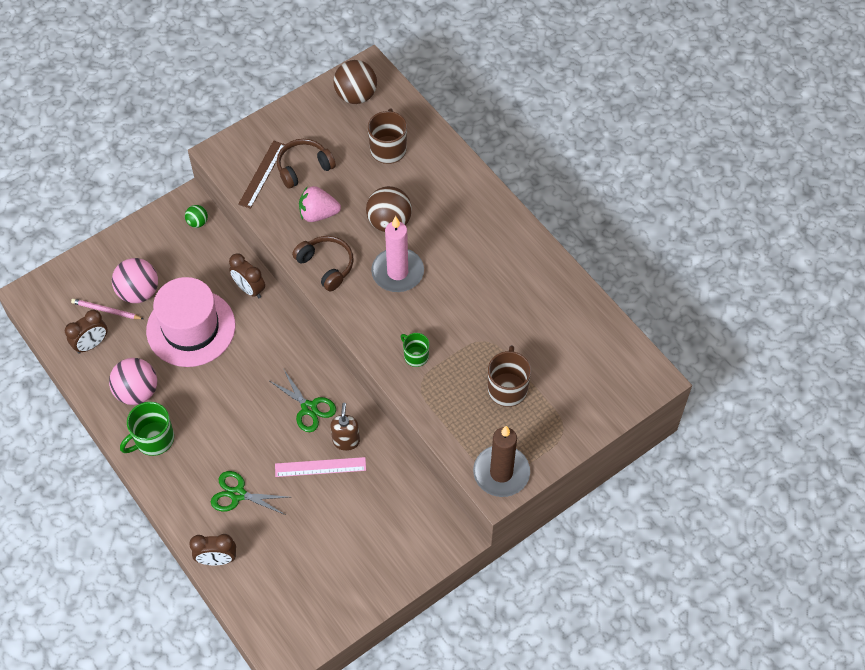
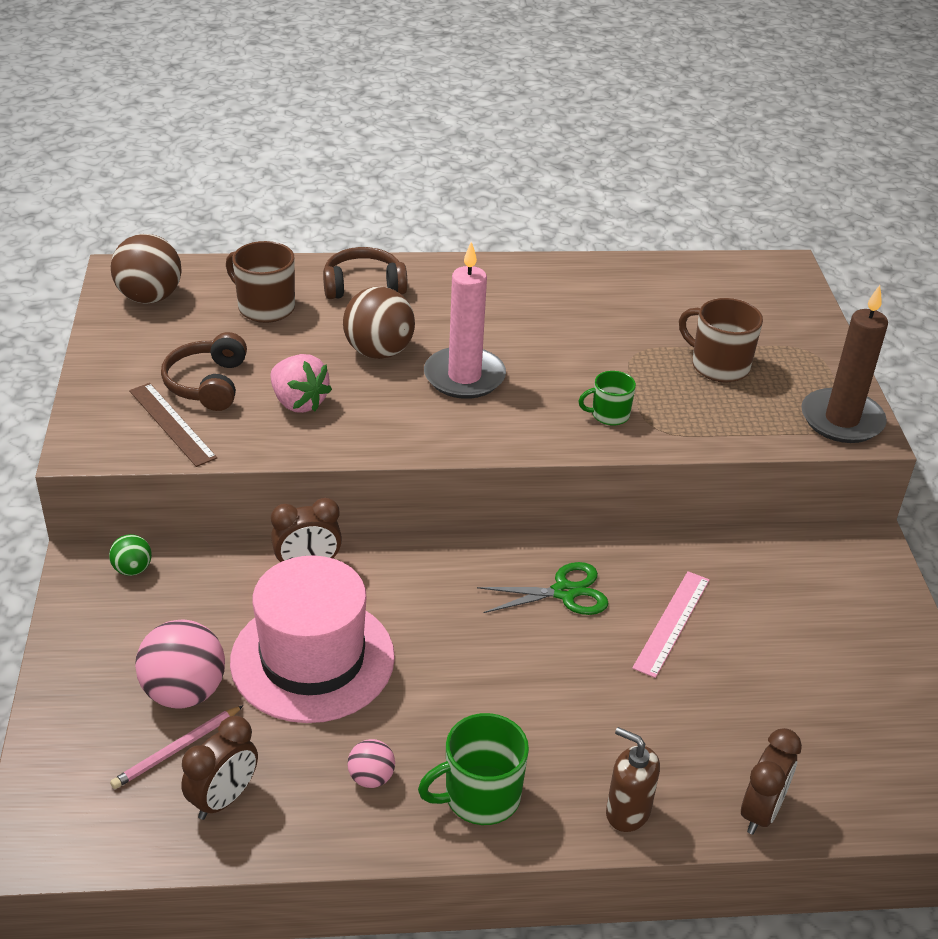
camera: 60 degrees left, 20 degrees down
(91, 344) = (223, 799): brown clock -> brown clock turned 45 degrees clockwise
(137, 392) = (371, 778): pink ball -> pink ball, size x0.52
(153, 439) = (480, 796): green mug -> green mug turned 75 degrees clockwise
(238, 494) = (657, 734): green scissors -> none
(318, 214) = (298, 402): pink strawberry -> pink strawberry turned 75 degrees counterclockwise
(326, 265) = (391, 430): brown headphones -> brown headphones (363, 285)
(346, 441) = (647, 579): brown soap dispenser -> brown soap dispenser (627, 812)

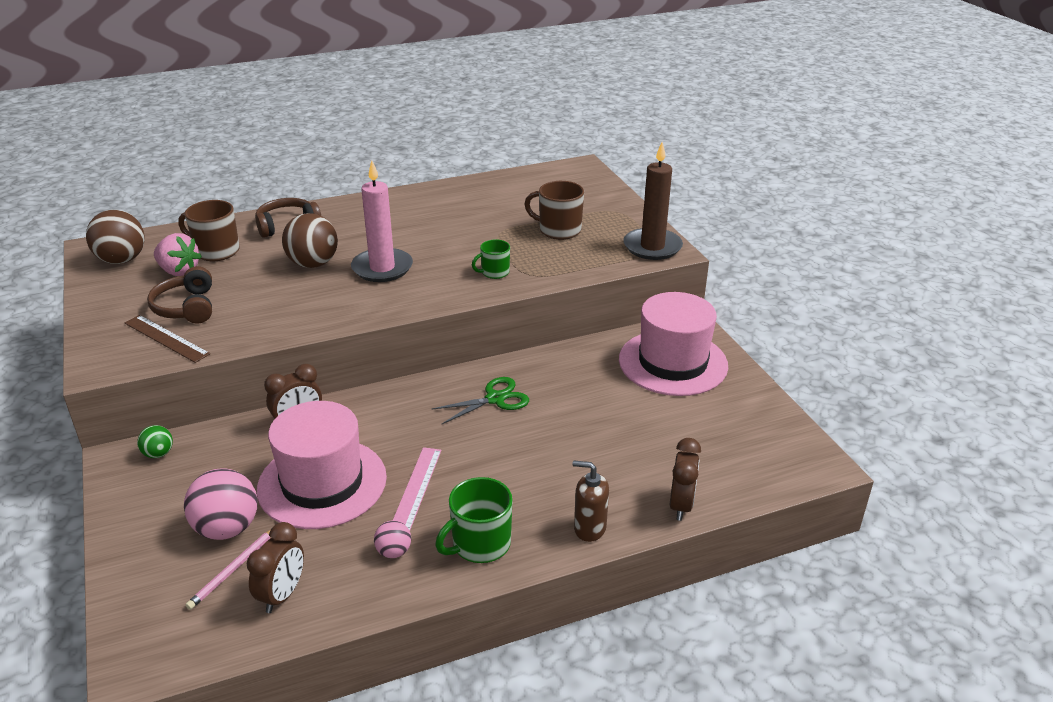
camera: 15 degrees left, 5 degrees down
(298, 402) = (262, 306): pink strawberry -> pink strawberry (179, 271)
(671, 623) = (577, 402): pink ruler -> pink ruler (415, 490)
(823, 594) = (673, 362): none -> pink hat

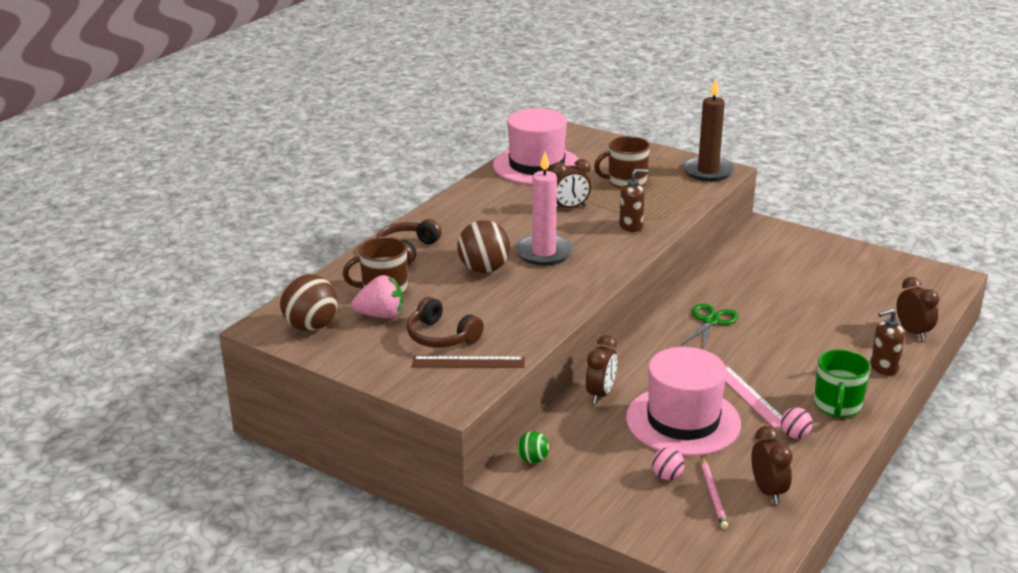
camera: 35 degrees left, 5 degrees down
(227, 528) = (667, 476): pink ball -> pink ball, size x0.52
(470, 236) = (569, 208): none -> brown clock
(494, 272) = (631, 226): green mug -> brown soap dispenser
(673, 362) = (786, 253): pink hat -> pink hat (536, 165)

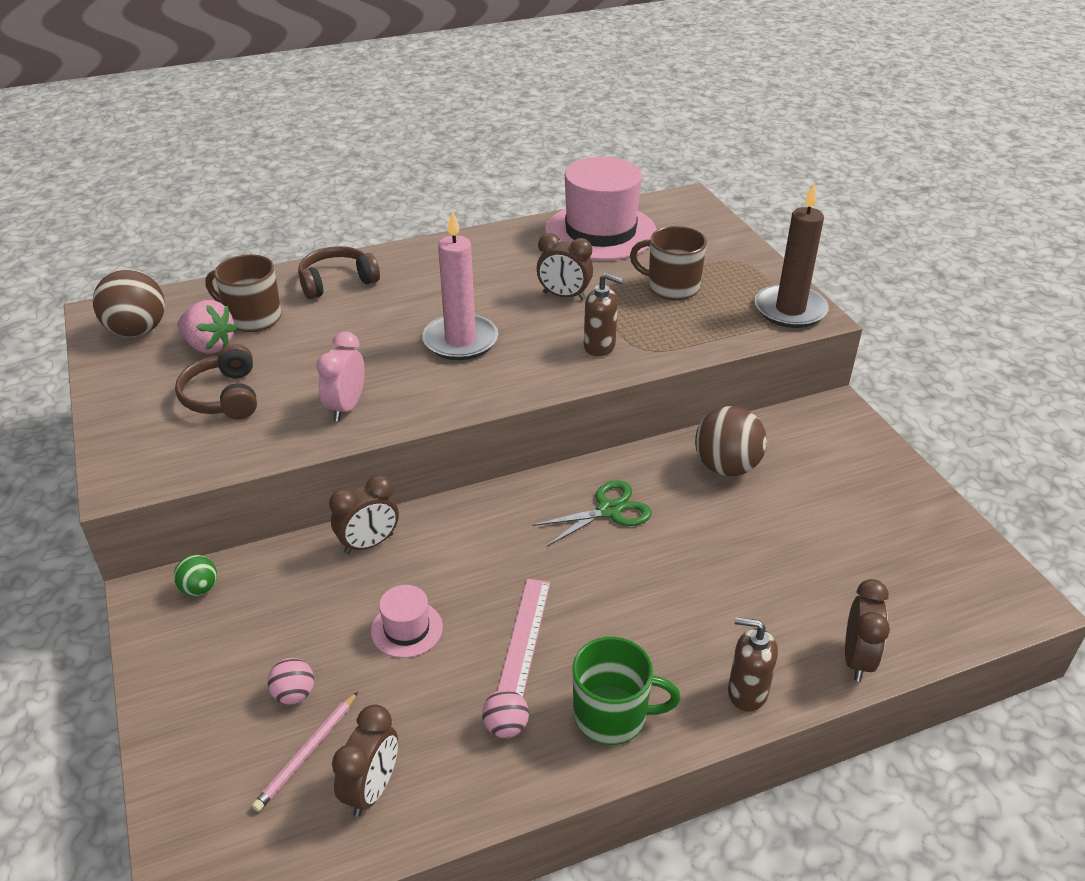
camera: 35 degrees right, 10 degrees up
(468, 362) = (202, 440): brown ruler -> none
(484, 269) = (374, 335): brown ball -> brown ball (726, 467)
(530, 311) = (346, 407): none -> pink clock
(683, 421) = (406, 629): pink hat -> pink hat, size x0.45
(837, 406) = (612, 716): green mug -> green mug turned 135 degrees counterclockwise

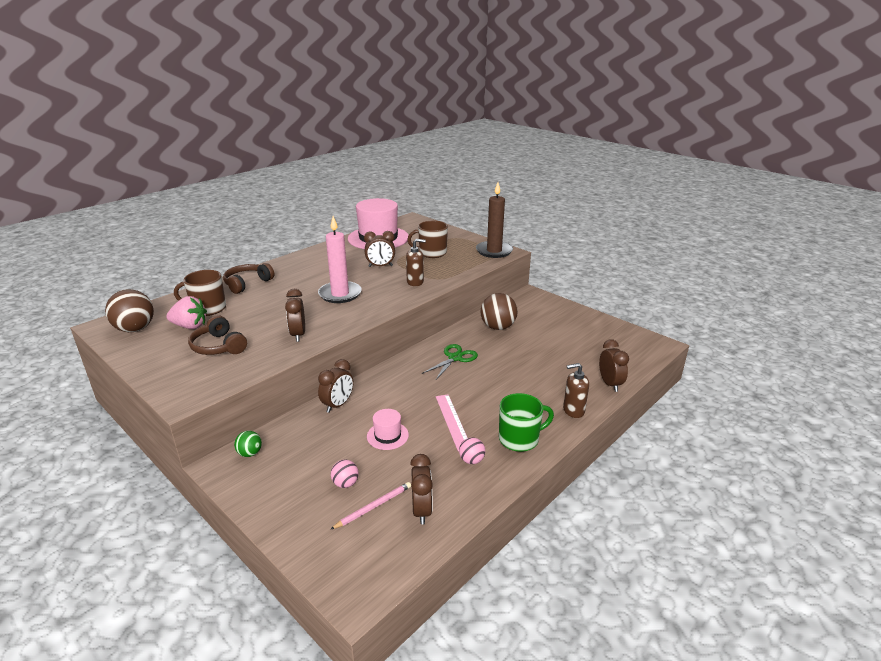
camera: 25 degrees left, 10 degrees down
(307, 753) = (373, 507): pink pencil -> pink pencil turned 135 degrees counterclockwise
(346, 407) = (298, 335): pink clock -> brown clock

